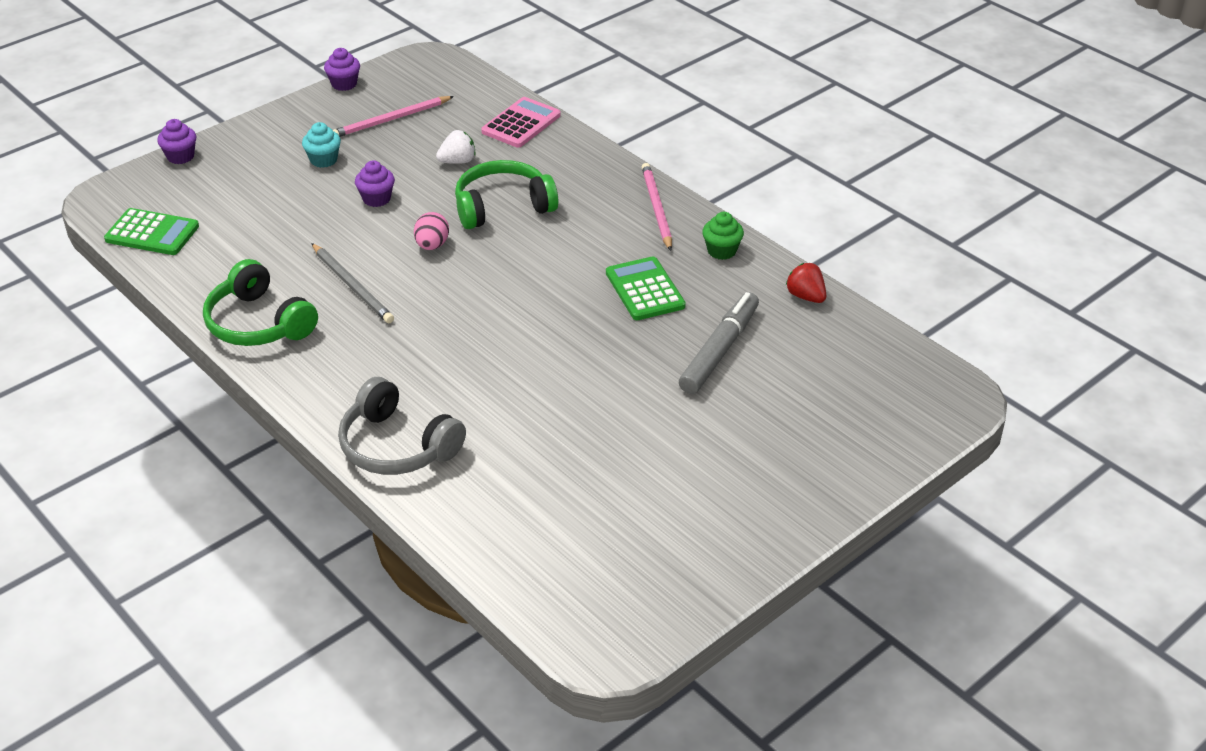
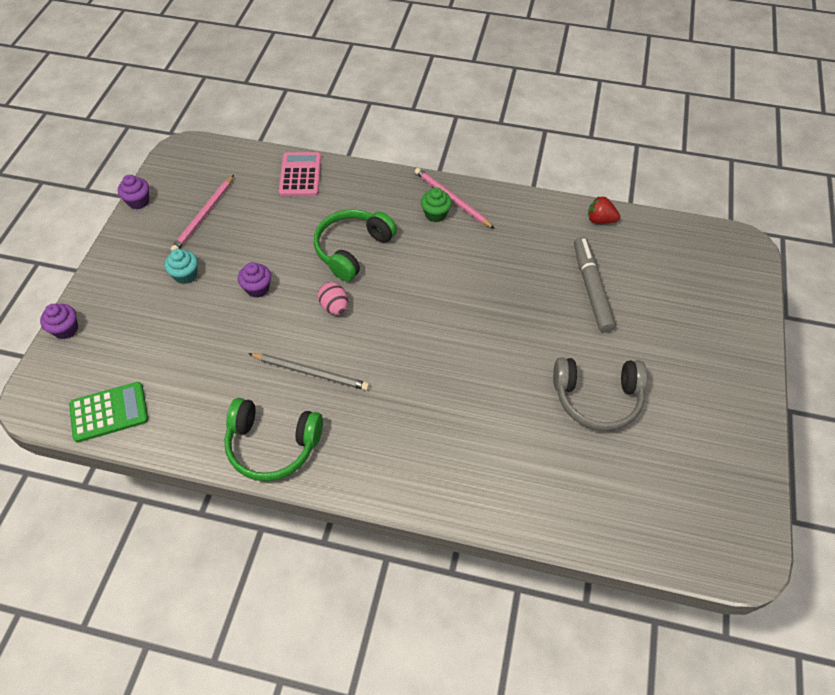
camera: 35 degrees left, 15 degrees up
(397, 446) = (470, 489): grey headphones -> grey headphones (597, 399)
(457, 161) = (286, 227): white strawberry -> none
(644, 290) = (504, 267): green calculator -> none
(721, 251) = (521, 212): green cupcake -> green cupcake (435, 214)

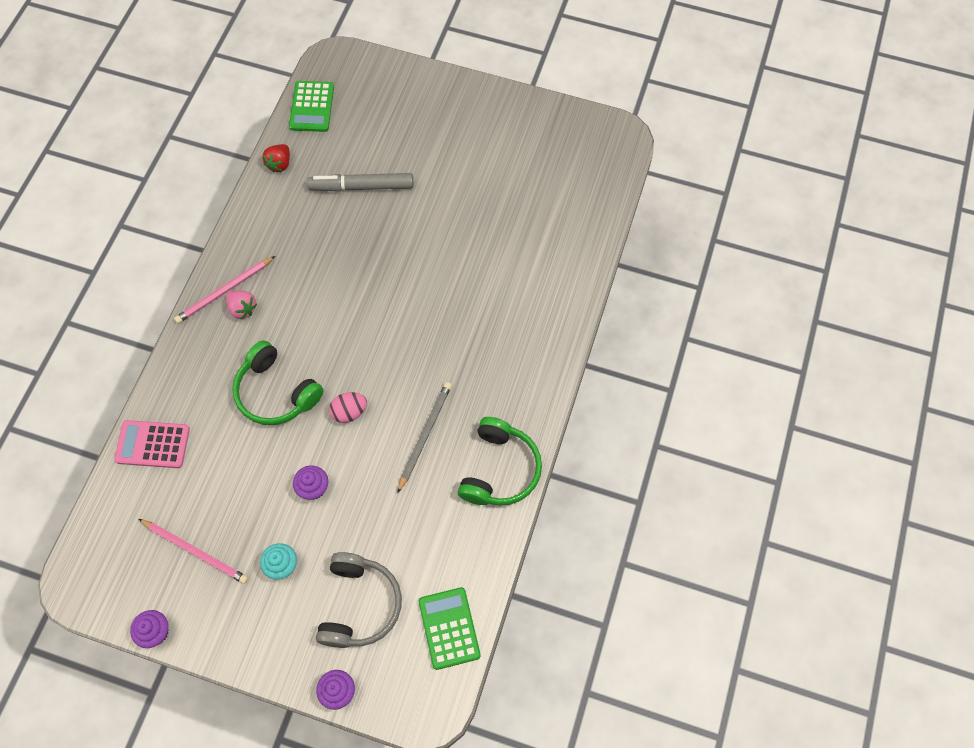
camera: 85 degrees left, 10 degrees up
(435, 214) = (242, 309): green cupcake -> pink strawberry
(597, 399) = (478, 204): grey headphones -> grey headphones (359, 605)
(677, 236) = (312, 107): none -> green calculator

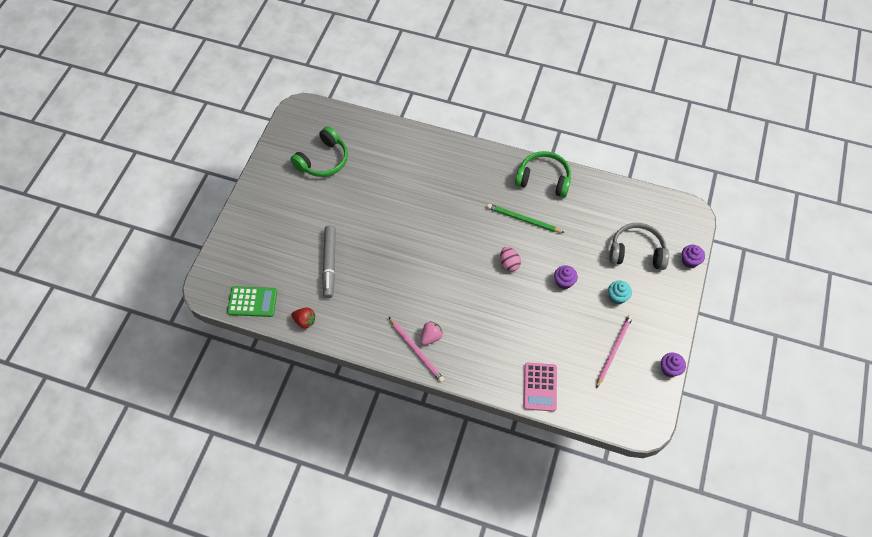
camera: 90 degrees left, 5 degrees down
(276, 392) = (496, 309): green headphones -> green headphones (323, 160)
(425, 435) = (523, 219): grey pencil -> green pencil
(449, 628) = (644, 205): green calculator -> none

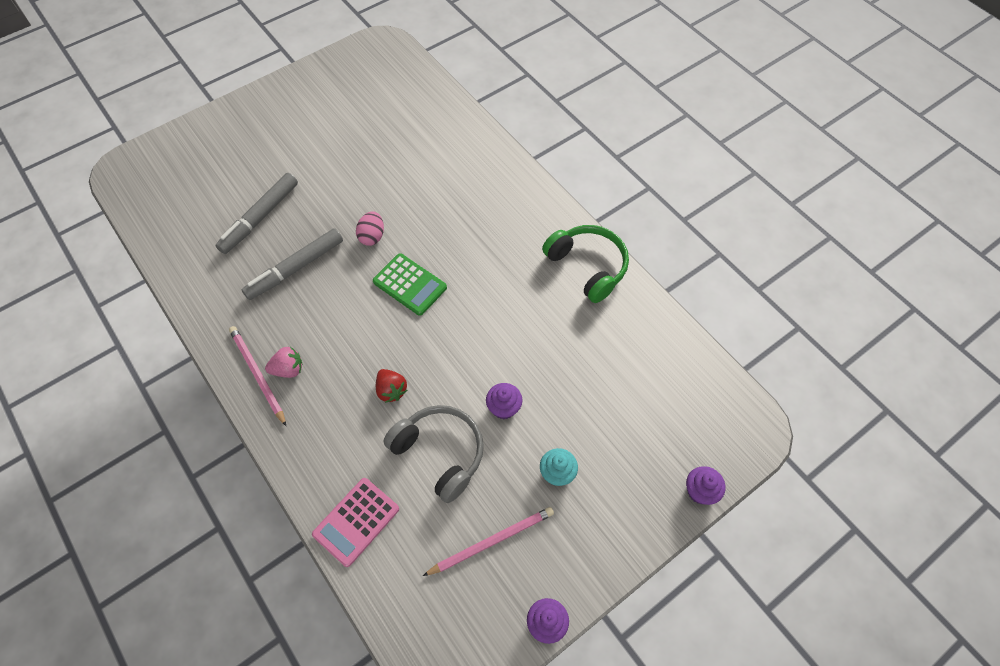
camera: 35 degrees right, 0 degrees up
(252, 302) = (148, 209): green calculator -> green calculator (410, 284)
(305, 321) = (177, 263): red strawberry -> red strawberry (391, 390)
(323, 160) = (356, 106): green headphones -> none
(381, 280) = (295, 268): none -> grey marker
(416, 350) = (257, 374): pink pencil -> pink pencil turned 150 degrees clockwise
(509, 263) = (456, 341): pink egg -> pink egg (372, 236)
(523, 219) = (520, 300): green pencil -> none
(636, 252) = (634, 431): grey headphones -> grey headphones (440, 453)

